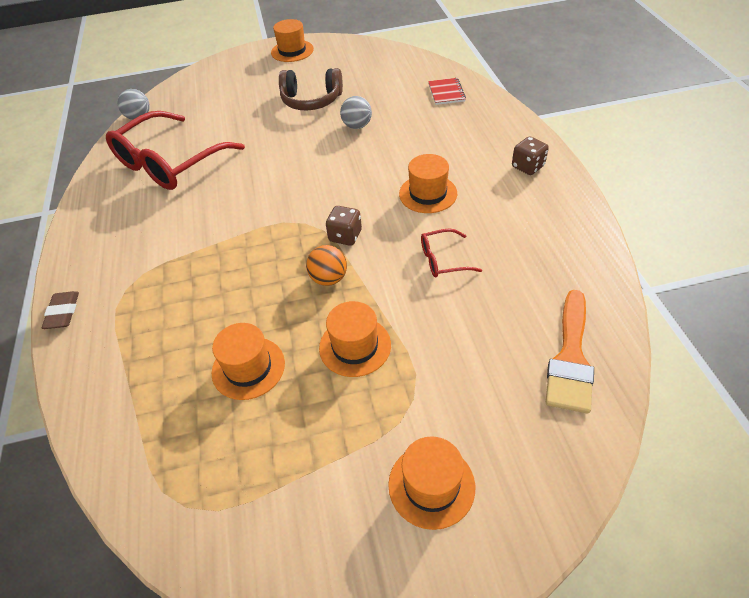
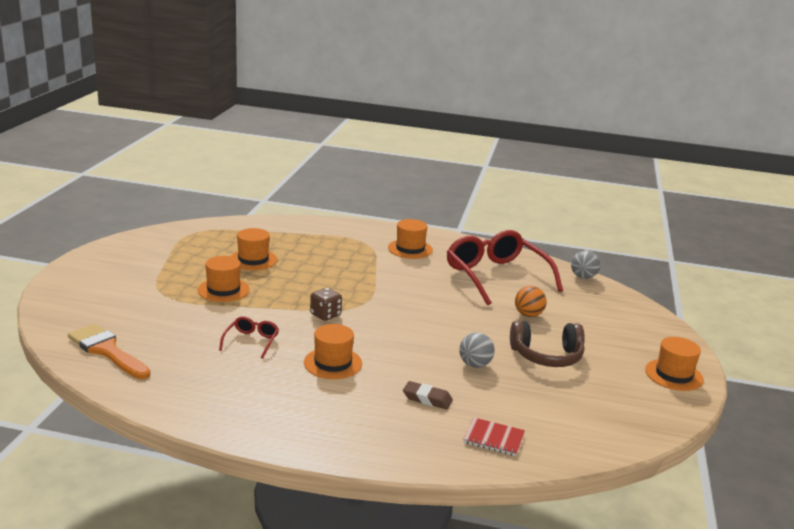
camera: 110 degrees right, 25 degrees down
(63, 313) = (365, 225): brown eraser -> brown eraser (427, 399)
(311, 100) = (547, 356): brown headphones -> brown headphones turned 120 degrees counterclockwise
(329, 278) = (290, 298): orange ball -> orange ball (528, 315)
(431, 485) = (111, 282): orange hat -> orange hat (410, 249)
(527, 167) = (308, 428): brown dice -> none

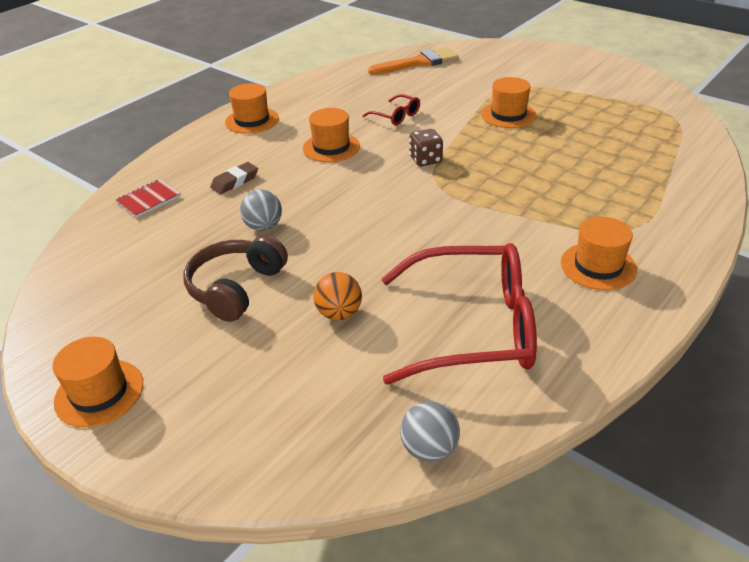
camera: 120 degrees right, 15 degrees up
(253, 260) = (581, 139): orange hat -> orange hat (252, 120)

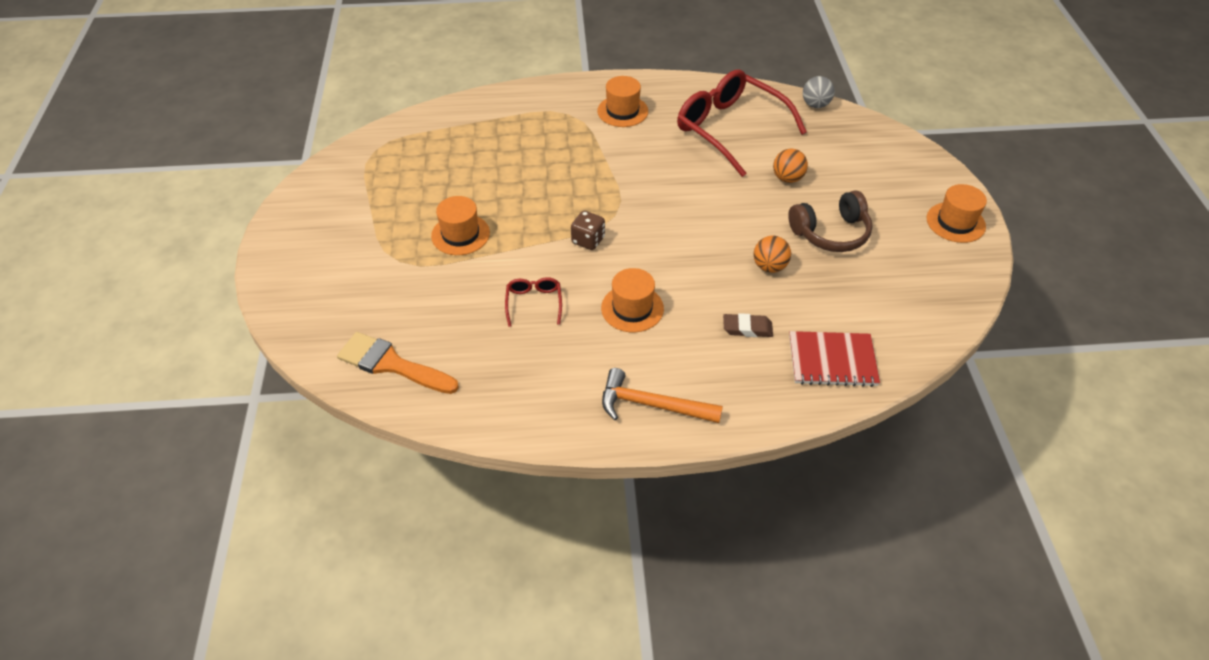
camera: 135 degrees left, 10 degrees up
(149, 200) = (832, 361): red notebook -> red notebook, size x1.52
(252, 120) = (652, 405): orange hat -> orange hammer
(263, 227) = (769, 267): grey ball -> orange ball

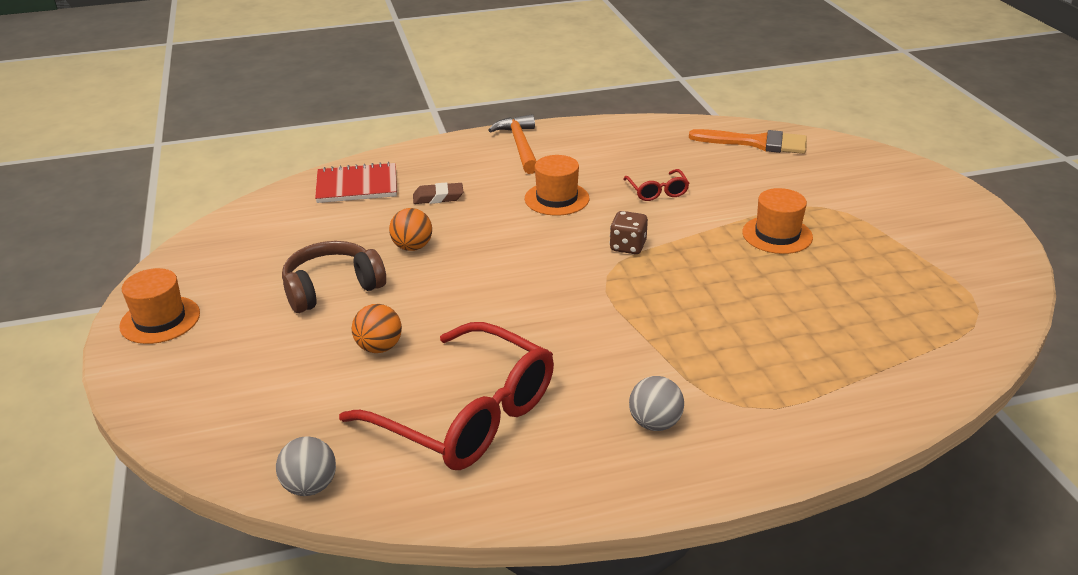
camera: 170 degrees right, 15 degrees down
(622, 111) = (655, 423): orange hat -> grey ball
(652, 405) = (520, 146): orange hammer -> orange hammer turned 105 degrees counterclockwise

